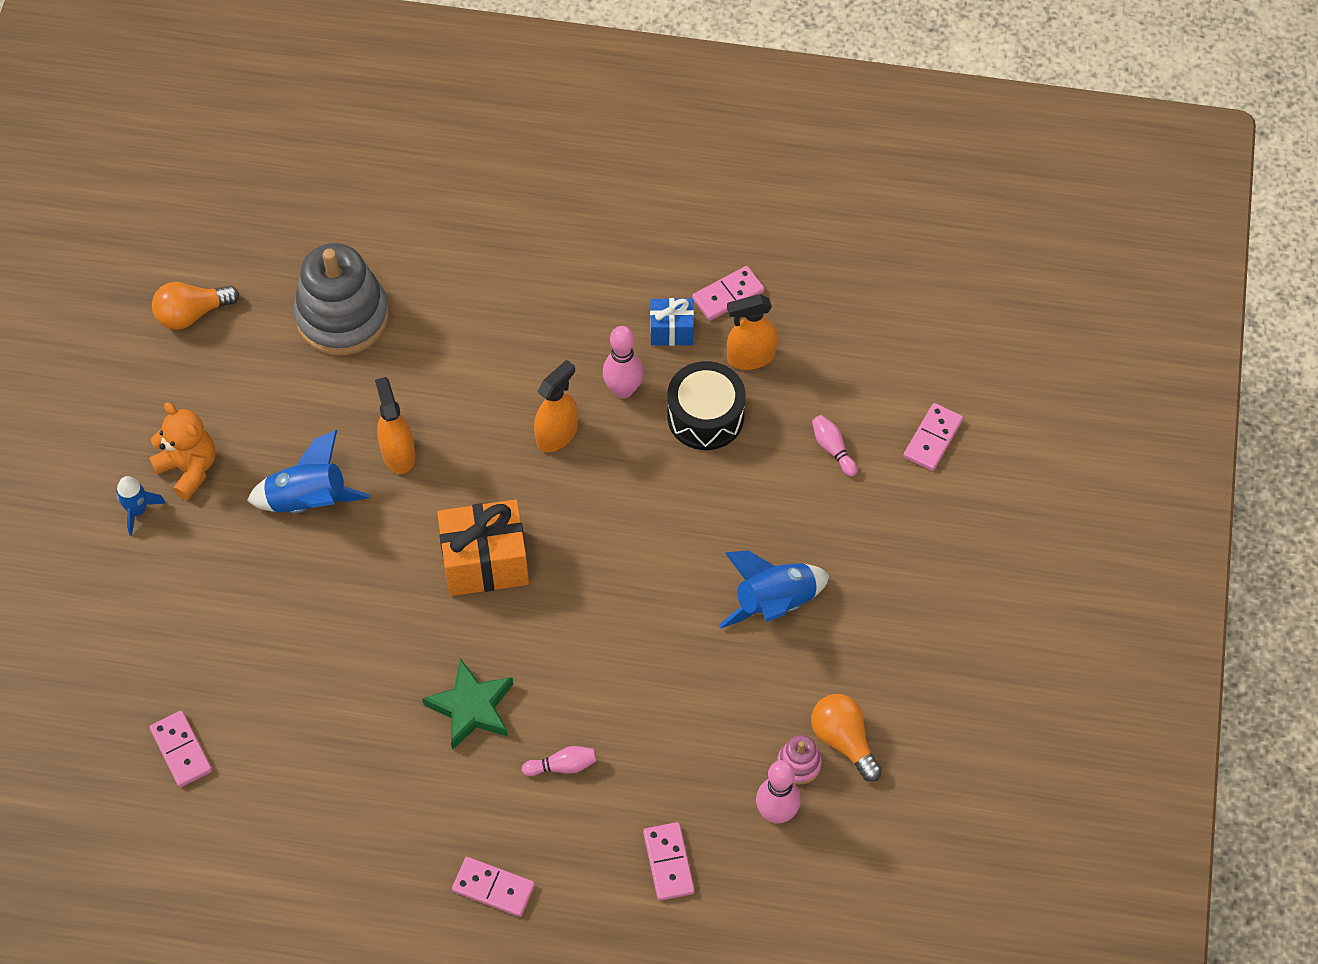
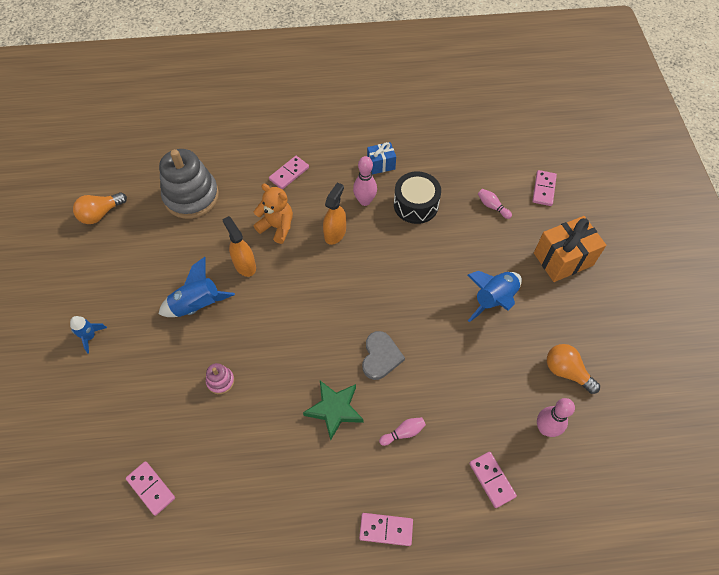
camera: 15 degrees left, 0 degrees up
(189, 468) = (117, 303): orange teddy bear -> orange teddy bear (277, 227)
(485, 562) = (315, 316): orange gift -> orange gift (563, 259)
(565, 648) = (380, 356): none -> grey heart
(728, 295) = (405, 140): pink domino -> pink domino (289, 174)
(750, 357) = (429, 168): orange spray bottle -> none
(799, 764) = (546, 393): pink stacking toy -> pink stacking toy (220, 381)

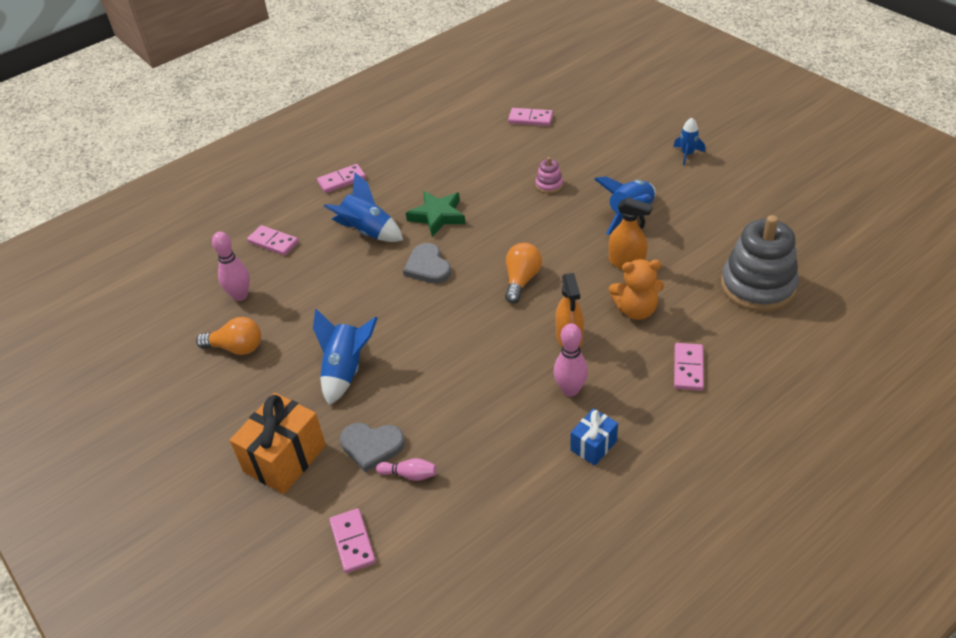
camera: 150 degrees right, 15 degrees down
(101, 214) = (817, 224): orange light bulb -> orange light bulb (521, 280)
(403, 433) = (367, 232): pink bowling pin -> blue rocket
(416, 205) = (506, 420): black drum -> none
(505, 236) = (371, 446): none -> grey heart

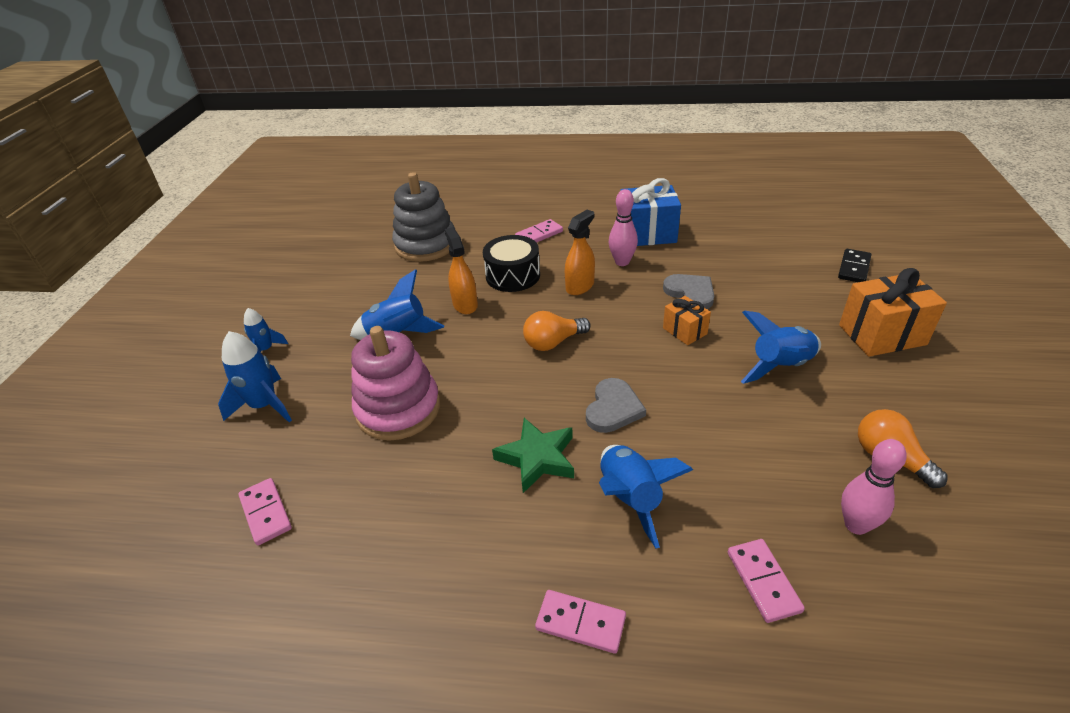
camera: 135 degrees left, 5 degrees down
(353, 542) = (853, 268): pink domino -> black domino
(371, 446) = (799, 306): grey heart -> grey heart (690, 293)
(409, 474) = (783, 278): pink bowling pin -> none
(441, 354) = (685, 331): none -> orange gift
(549, 185) = (398, 409): pink stacking toy -> pink stacking toy, size x2.32
(593, 445) = (647, 234): blue gift -> blue gift, size x1.79
(622, 139) = (264, 406): none -> blue rocket
(636, 310) = (513, 275): orange teddy bear -> black drum

